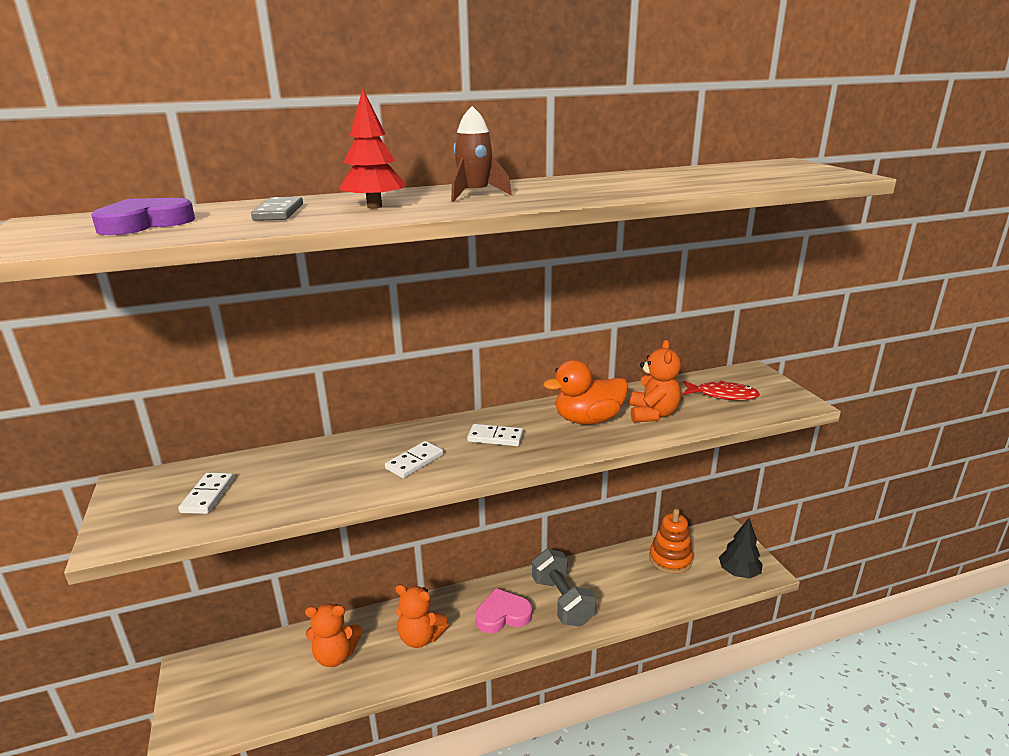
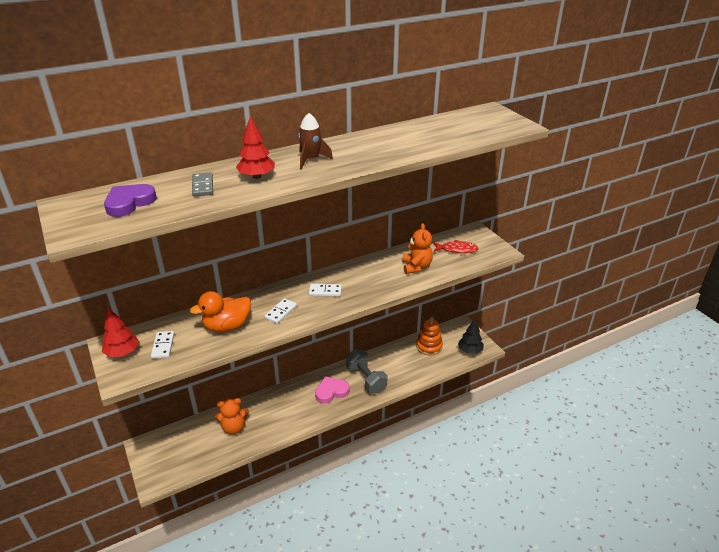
camera: 10 degrees left, 10 degrees up
(141, 499) = (122, 352): none -> red tree
(420, 637) = (284, 410): orange teddy bear -> none
(588, 420) = (378, 274): orange duck -> orange duck (227, 326)

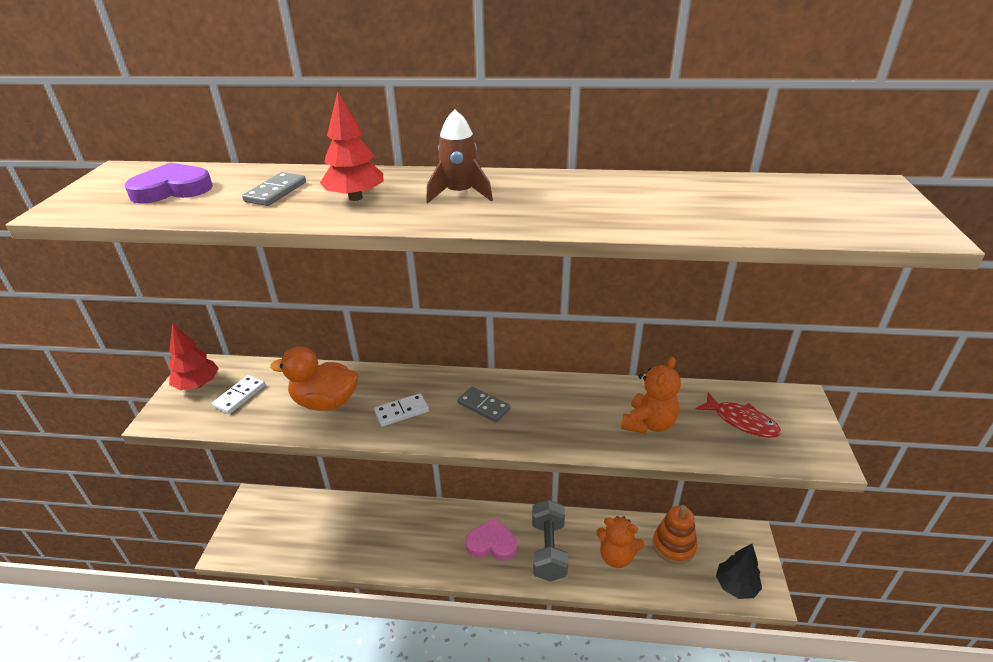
camera: 35 degrees right, 0 degrees up
(234, 427) = (350, 529): orange teddy bear -> orange teddy bear (616, 556)
(325, 291) = (483, 406): white domino -> grey domino

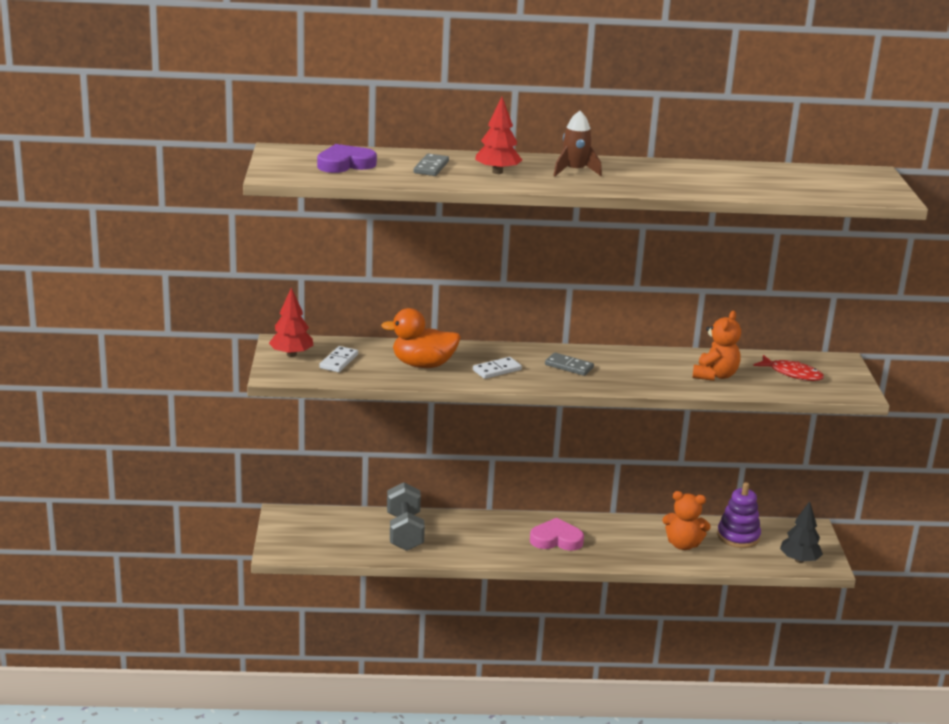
camera: 10 degrees left, 10 degrees down
(548, 550) = (615, 542): grey dumbbell -> grey dumbbell (405, 532)
(674, 545) = (738, 536): orange stacking toy -> purple stacking toy

